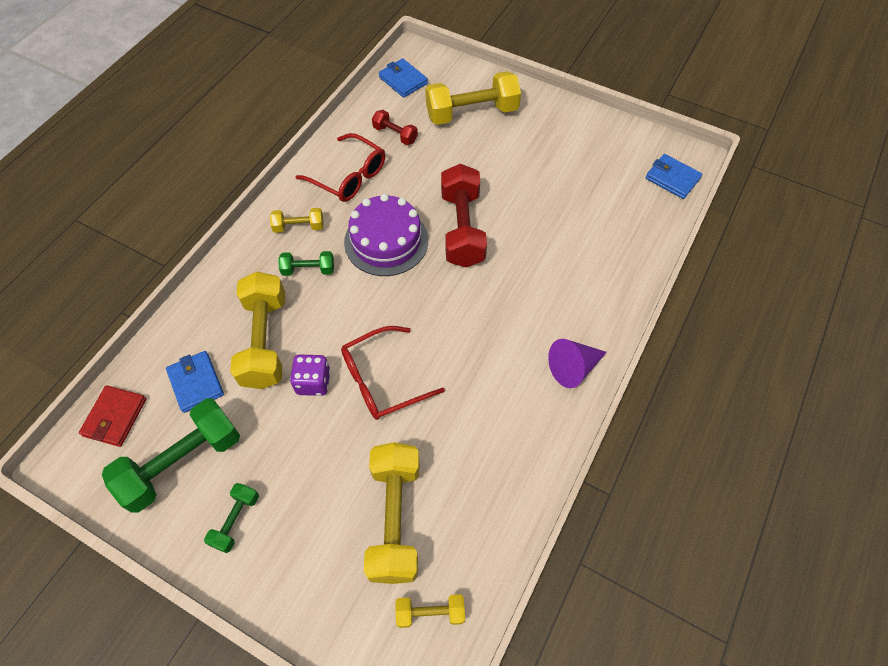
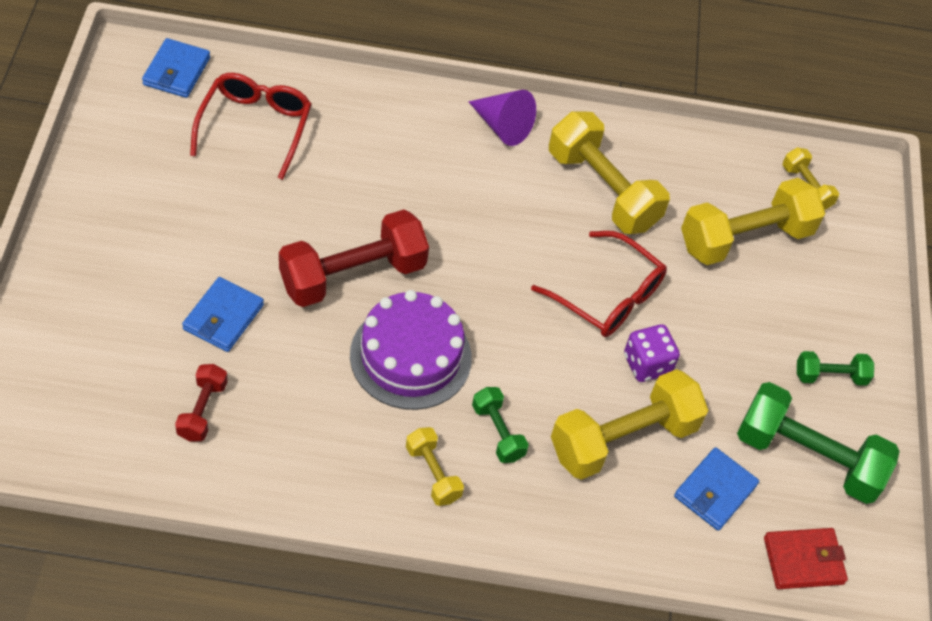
camera: 120 degrees left, 5 degrees down
(349, 176) = (313, 444): red glasses -> red glasses (255, 127)
(403, 80) = (69, 440): blue wallet -> blue wallet (223, 317)
(472, 113) = (120, 320): yellow dumbbell -> yellow dumbbell (602, 190)

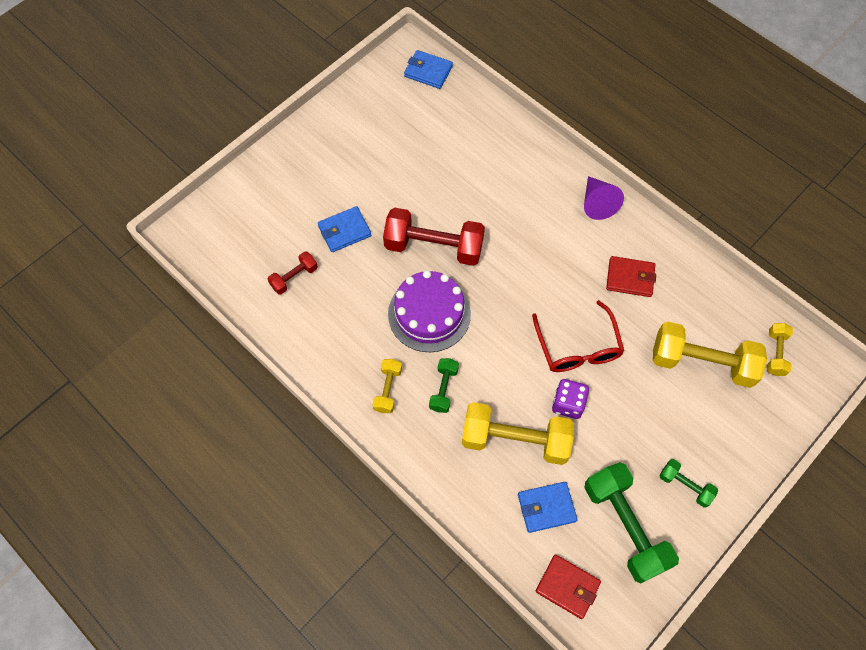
camera: 45 degrees right, 10 degrees up
(176, 71) = (428, 71): blue wallet -> blue wallet turned 60 degrees clockwise
(255, 127) = (447, 127): red glasses -> none
(602, 190) = (630, 278): yellow dumbbell -> red wallet

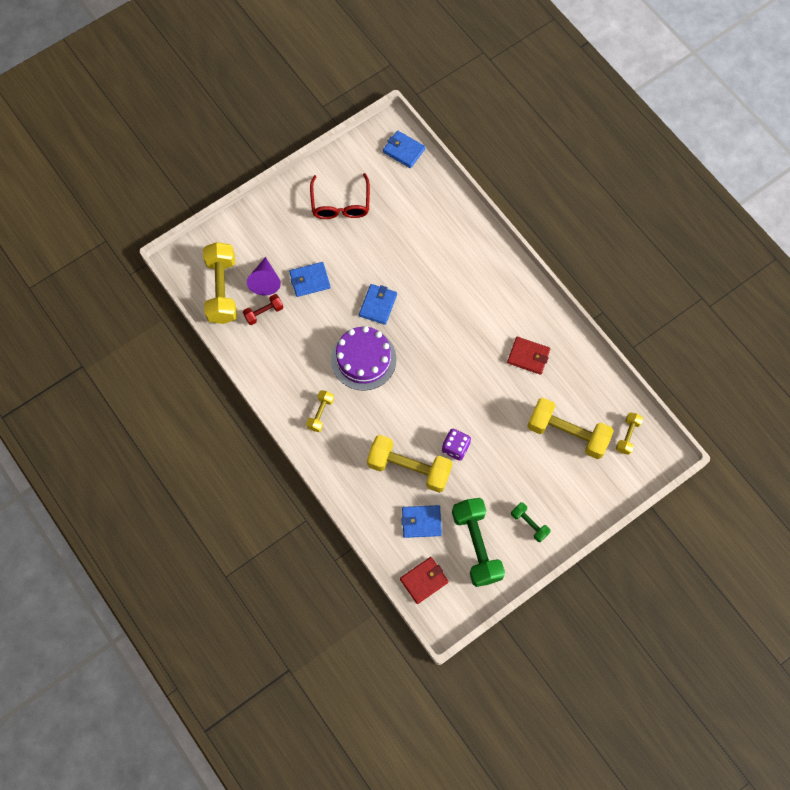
camera: 10 degrees right, 5 degrees up
(237, 258) = (222, 290): none -> yellow dumbbell
(434, 247) = (378, 305): red dumbbell -> blue wallet
(443, 389) = (363, 420): green dumbbell -> none
(567, 587) = (424, 580): red wallet -> red wallet turned 75 degrees counterclockwise
(577, 347) = (473, 405): red glasses -> red glasses (340, 204)
(597, 203) = (517, 289): purple cone -> purple cone (265, 281)

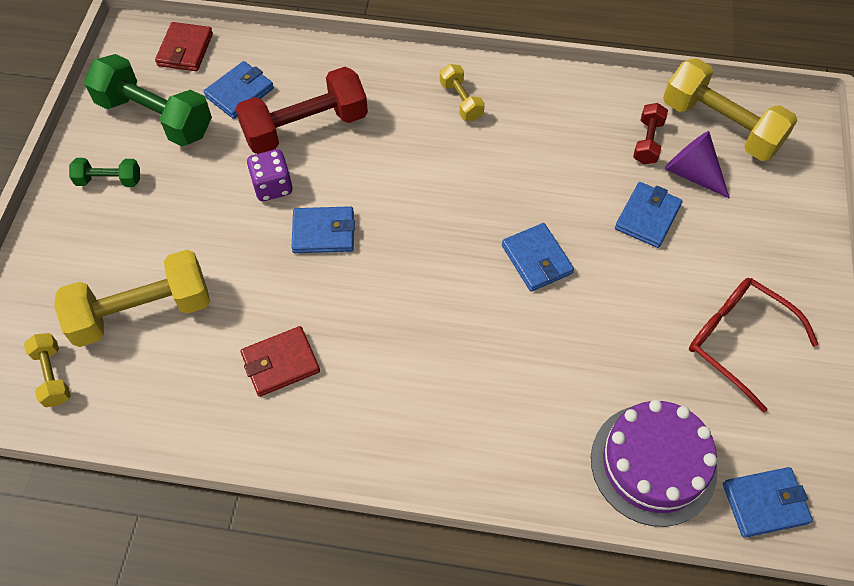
camera: 135 degrees right, 10 degrees down
(363, 359) = (480, 188): purple cake -> purple cake (653, 464)
(409, 468) = (305, 127): yellow dumbbell -> red dumbbell
(455, 401) = (323, 232): none -> blue wallet

